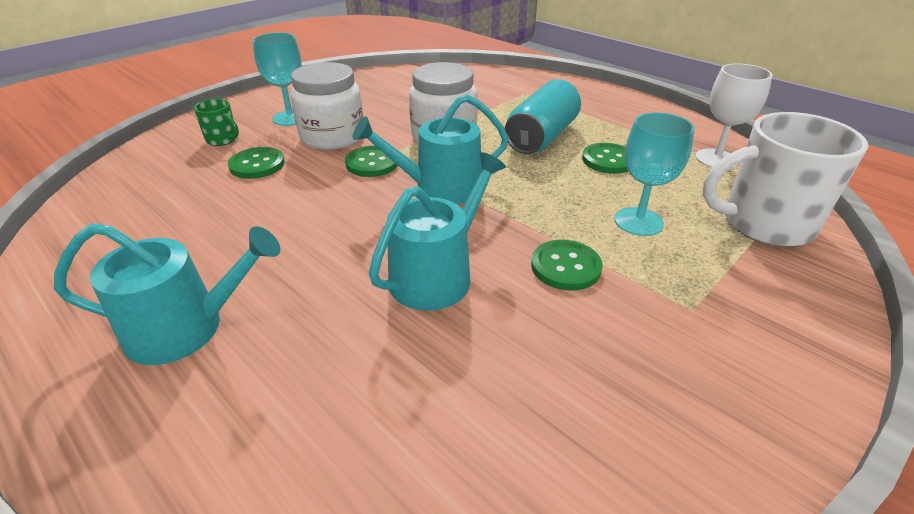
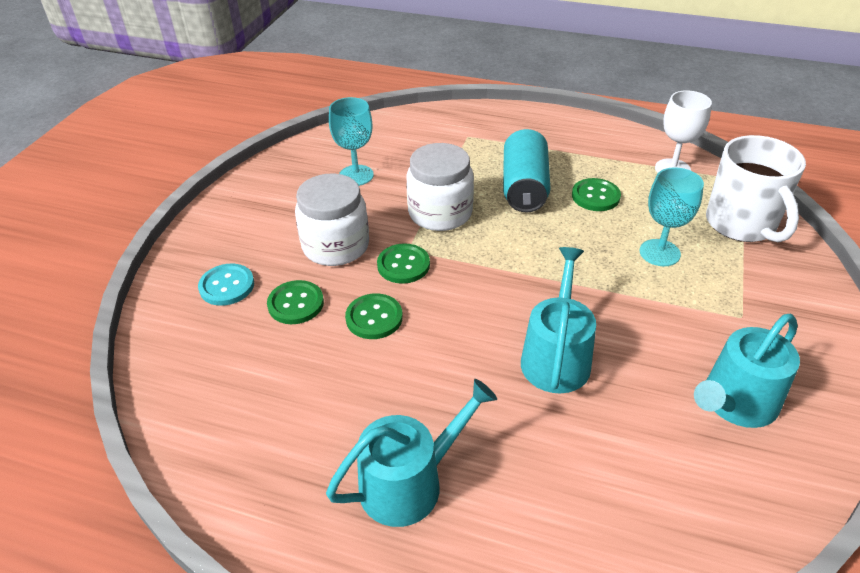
camera: 25 degrees left, 5 degrees up
(223, 140) = (227, 286): green mug -> turquoise button
(290, 118) = (269, 236): turquoise goblet -> turquoise goblet (356, 175)
(440, 188) = (486, 272): turquoise watering can -> turquoise watering can (735, 403)
(565, 267) = (639, 314): green button -> green button (374, 318)
(764, 224) = (741, 224): white mug -> white mug turned 75 degrees counterclockwise

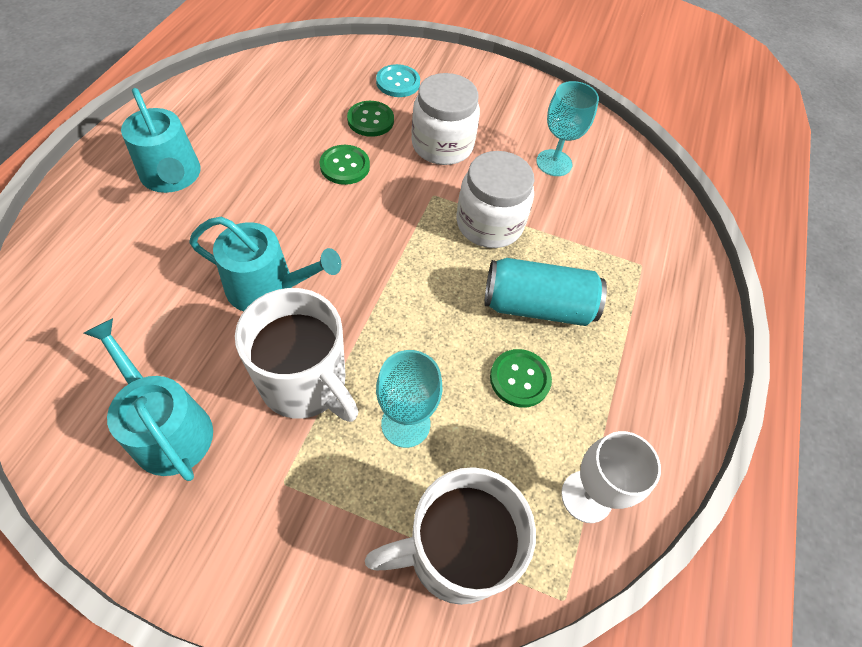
camera: 85 degrees right, 15 degrees up
(403, 265) = (410, 189): green button -> none
(649, 315) = (305, 383): none -> white mug

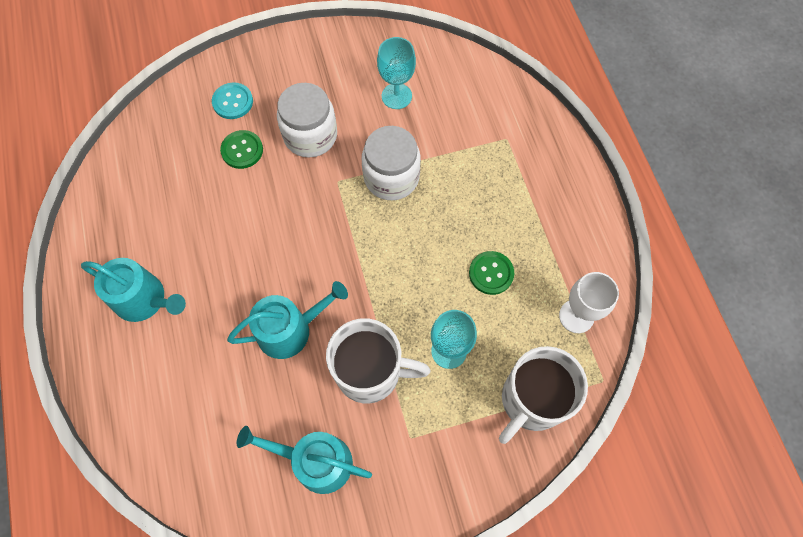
camera: 30 degrees left, 10 degrees up
(345, 166) = (258, 202): green button -> none
(537, 306) = (465, 216): turquoise can -> none

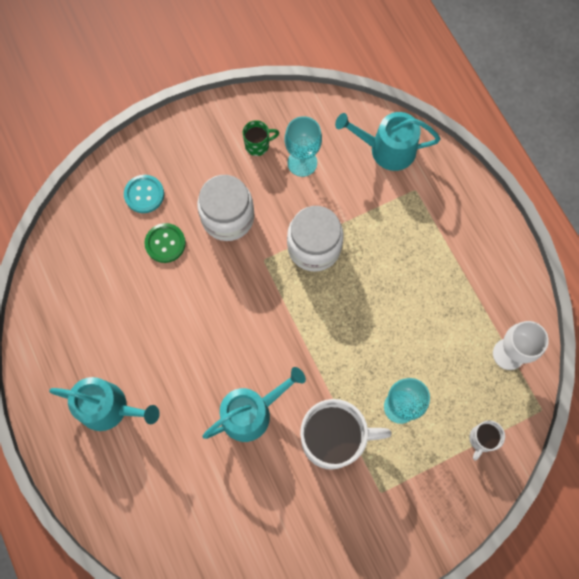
camera: 10 degrees left, 5 degrees up
(315, 461) = (301, 529): turquoise watering can -> turquoise watering can (387, 149)
(356, 73) = (258, 145): none -> green mug
(491, 273) = (424, 326): green button -> none
(531, 400) = (481, 439): white mug -> white mug, size x0.46

